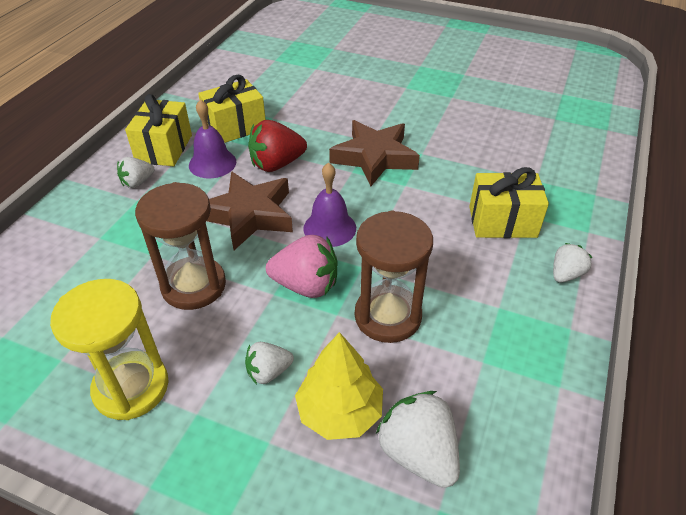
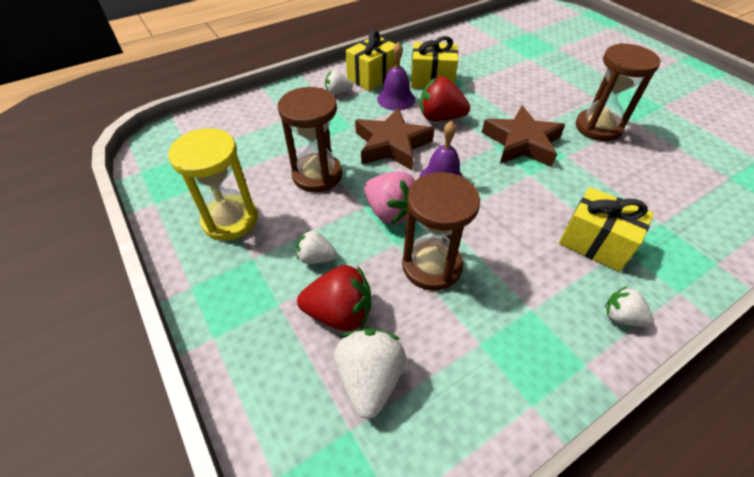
camera: 35 degrees right, 5 degrees up
(339, 411) = (340, 313): yellow tree -> red strawberry
(428, 115) = (598, 127): none -> brown hourglass
(566, 274) = (621, 317): white strawberry -> white strawberry turned 135 degrees counterclockwise

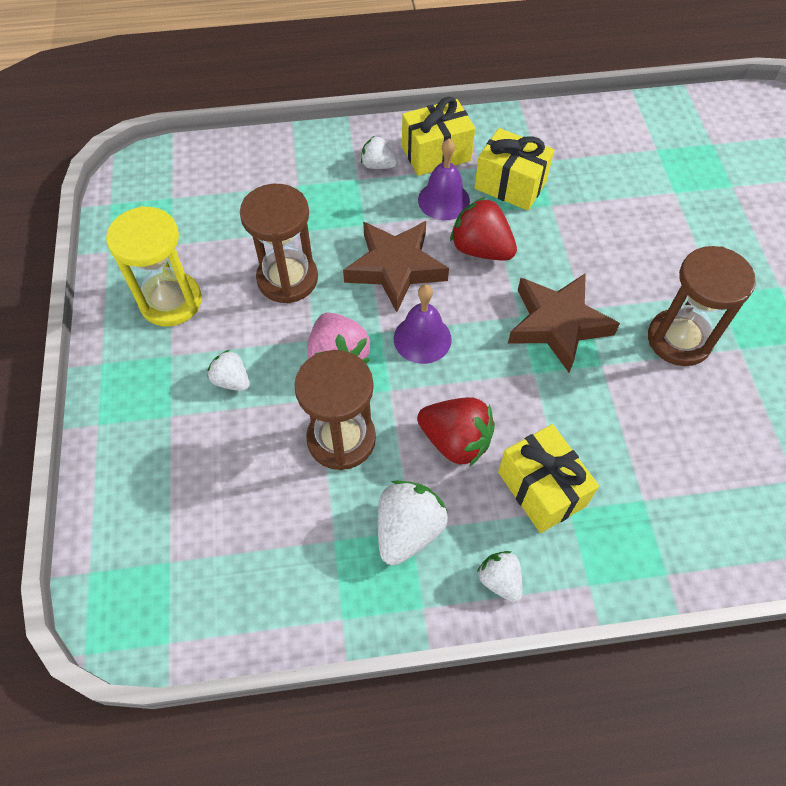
camera: 25 degrees right, 10 degrees up
(340, 313) = (221, 450): red strawberry -> red strawberry (455, 441)
(369, 379) = (211, 525): white strawberry -> white strawberry (408, 530)

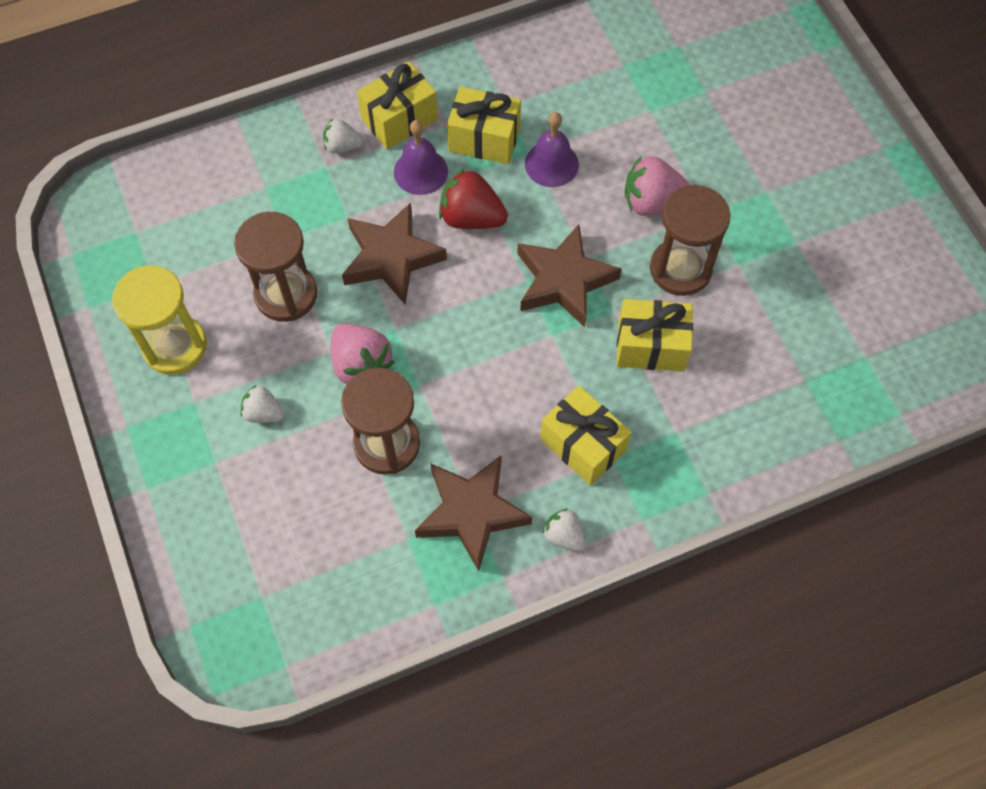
camera: 15 degrees left, 5 degrees up
(408, 530) = (471, 513): white strawberry -> brown star
(422, 339) = (437, 326): purple bell -> purple bell (551, 164)
(455, 441) = (494, 419): red strawberry -> none
(634, 407) = (651, 346): none -> yellow gift
(661, 272) = (652, 202): none -> pink strawberry

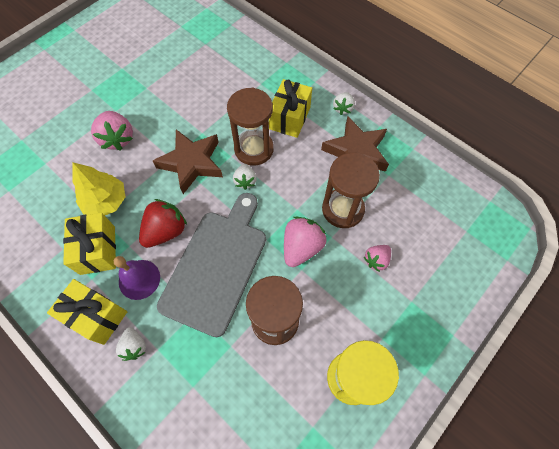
camera: 115 degrees left, 0 degrees up
(263, 413) = (364, 289): white strawberry -> white strawberry (245, 181)
(291, 448) = (376, 260): none -> pink strawberry
(391, 258) = (216, 266): brown star -> grey cutting board
(471, 217) = (166, 231): red strawberry -> red strawberry turned 135 degrees counterclockwise
(551, 164) = (106, 201): purple bell -> yellow tree
(651, 346) = (216, 108): yellow gift -> none
(680, 269) = (160, 111): brown hourglass -> brown hourglass (254, 149)

